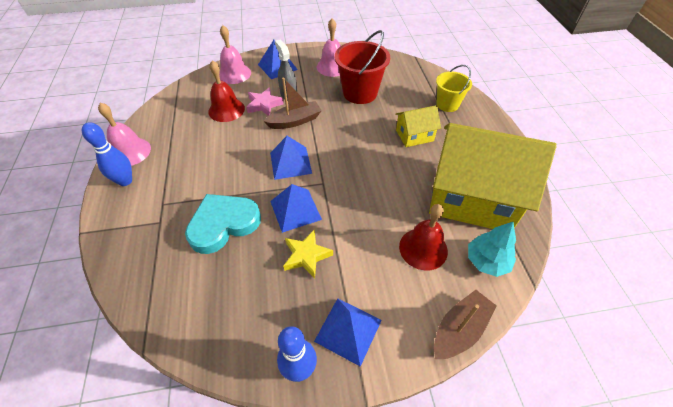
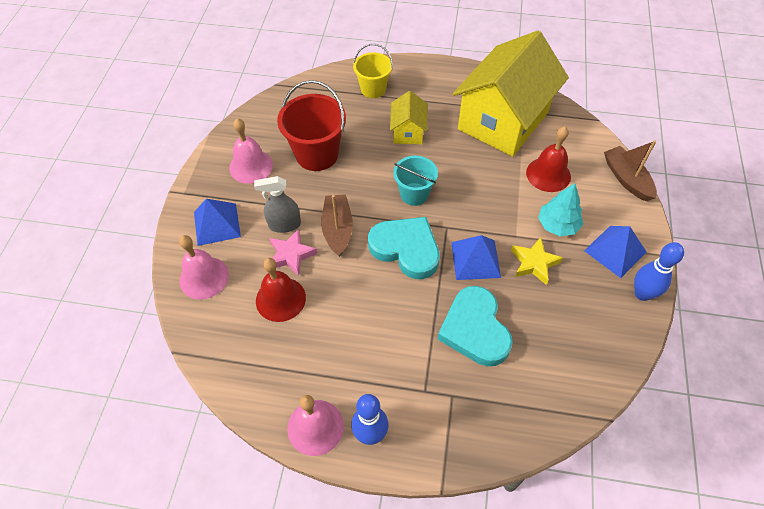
camera: 70 degrees left, 5 degrees up
(290, 163) = (406, 249): blue pyramid -> turquoise heart
(348, 155) = (414, 194): none -> turquoise bucket
(487, 261) = (571, 138): turquoise tree -> turquoise tree (557, 225)

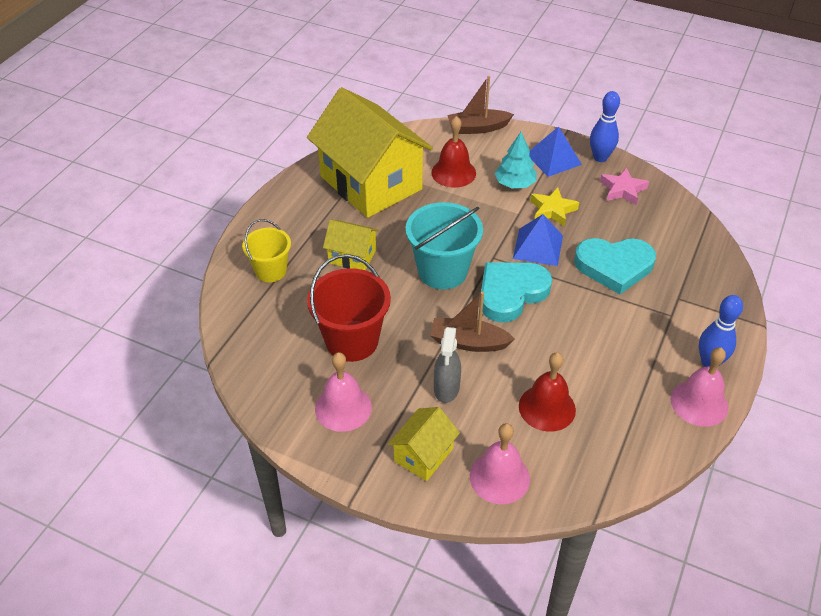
camera: 75 degrees left, 10 degrees down
(217, 224) = (423, 455): blue pyramid -> yellow house
(291, 255) = (491, 389): pink star -> pink star (622, 190)
(414, 194) = (442, 271): turquoise bucket -> turquoise bucket, size x1.58

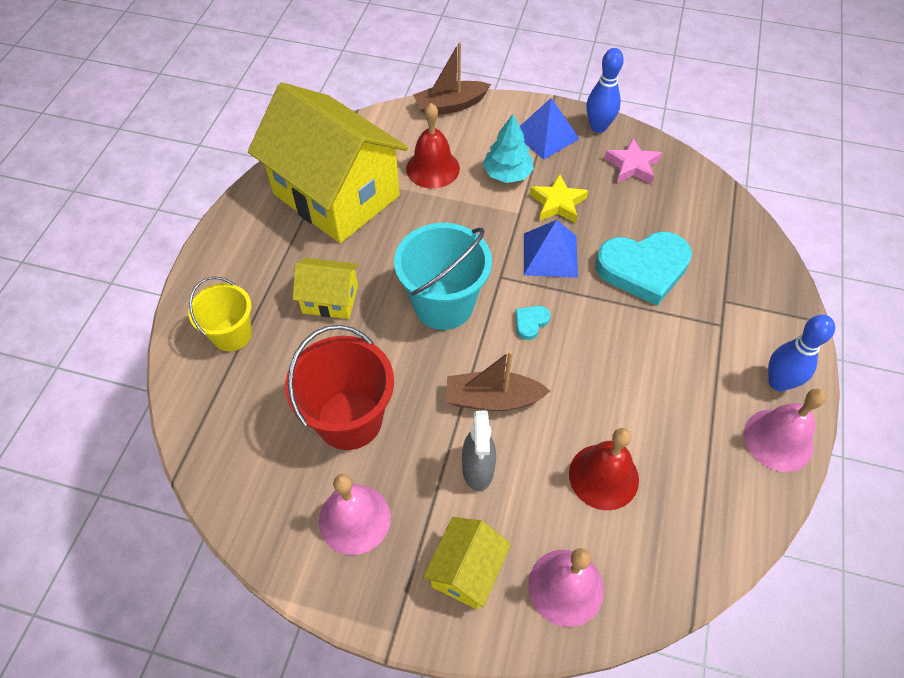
camera: 10 degrees left, 10 degrees up
(511, 293) = (530, 323): turquoise heart -> turquoise heart, size x0.41

